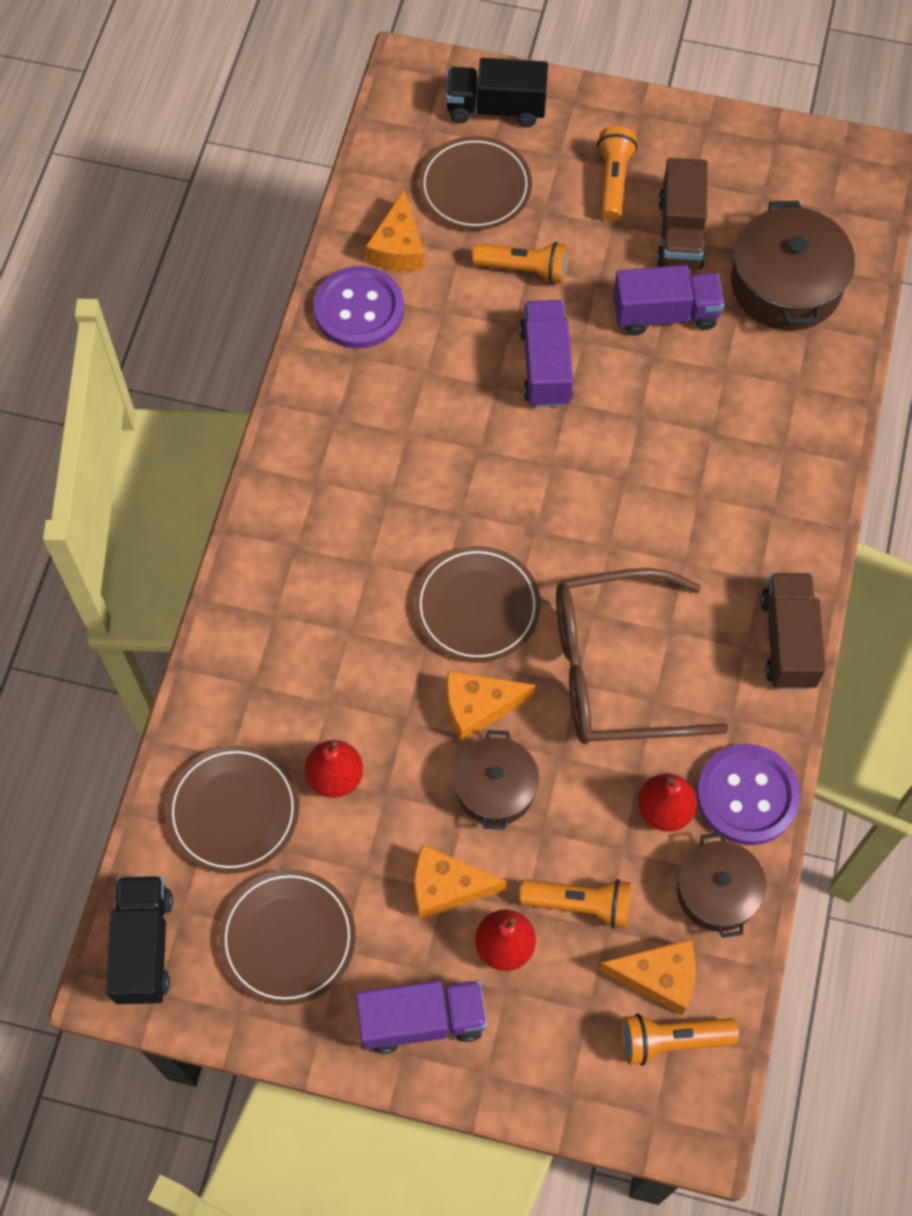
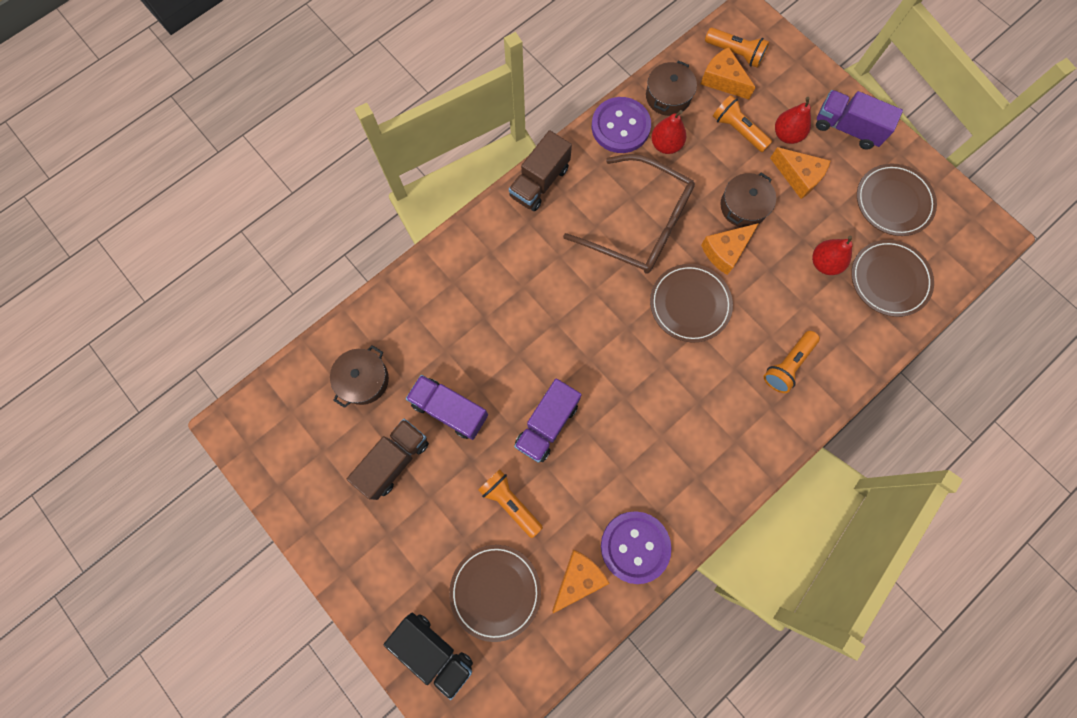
camera: 145 degrees left, 10 degrees up
(144, 946) = (970, 242): black truck -> none
(478, 707) = (725, 251): orange cheese -> orange cheese turned 120 degrees clockwise
(613, 181) = (404, 530): orange flashlight -> orange flashlight (787, 365)
(786, 285) = (363, 379): brown pot -> brown pot, size x0.63

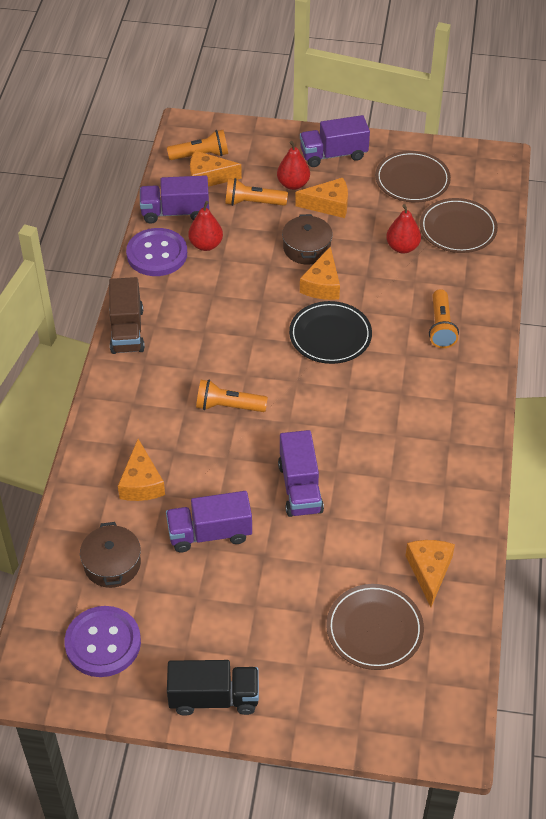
camera: 40 degrees left, 25 degrees down
(394, 460) = (198, 601): brown truck -> none
(433, 650) = (366, 707): black truck -> black truck (214, 698)
(439, 327) = (141, 483): none -> orange cheese
(510, 502) = (324, 561): orange flashlight -> orange flashlight (228, 406)
(635, 546) = (450, 519): purple button -> purple button (103, 643)
(640, 224) = (238, 308): brown glasses -> none
(668, 96) = (175, 212): brown pot -> purple truck
(690, 304) = (330, 335): brown plate -> black plate

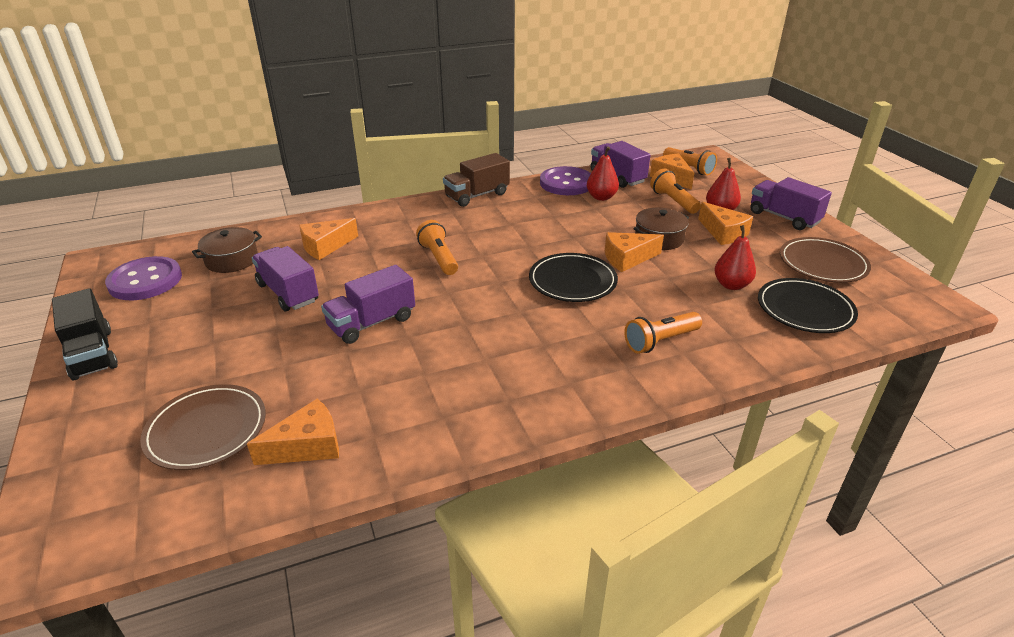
camera: 60 degrees right, 15 degrees down
(458, 229) = (805, 309): brown plate -> black plate

